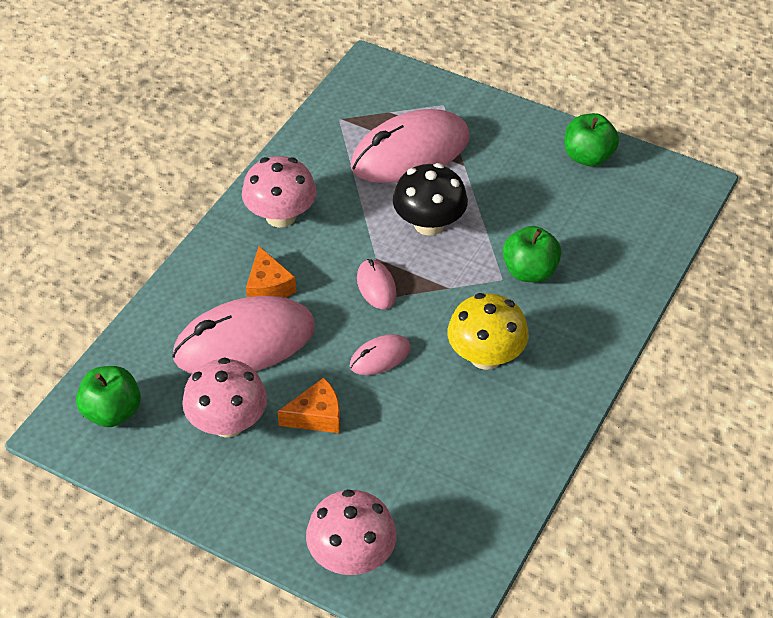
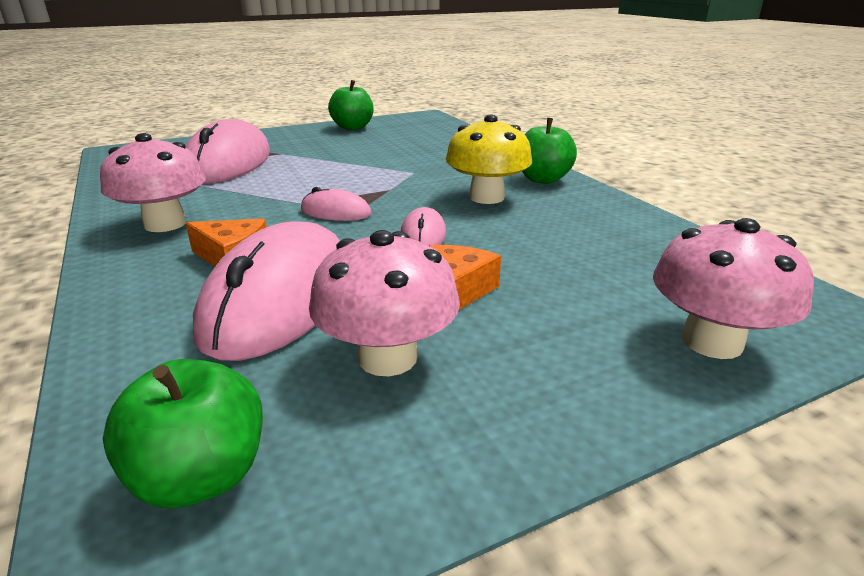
camera: 55 degrees left, 20 degrees down
(429, 224) = (311, 176): black mushroom -> none
(529, 271) = (422, 163): green apple -> green apple (543, 179)

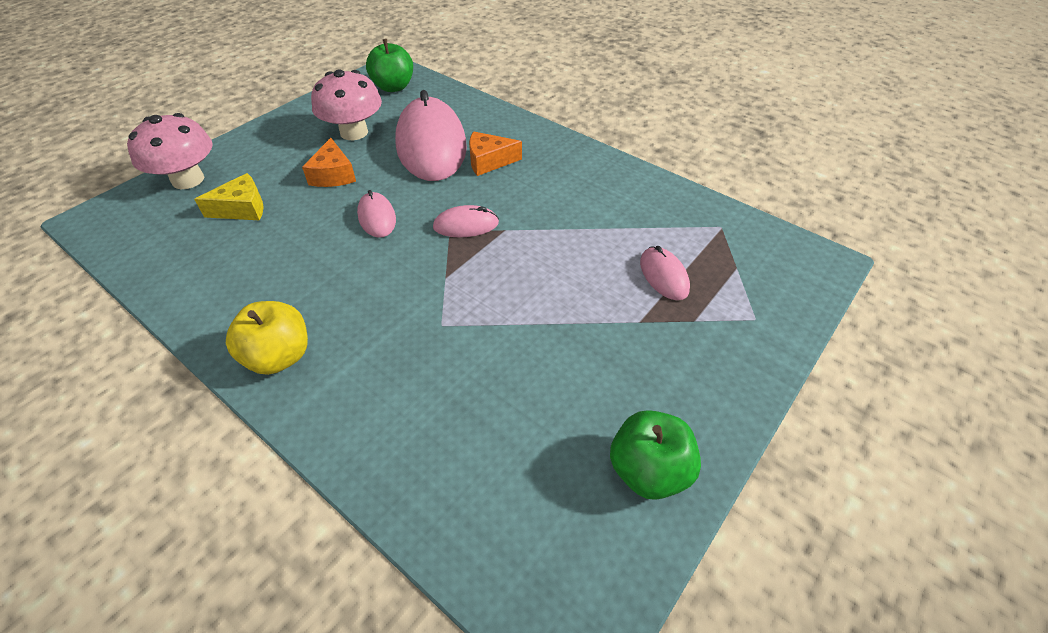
camera: 155 degrees right, 20 degrees up
(165, 224) = (576, 175): pink mushroom -> none
(228, 162) = (663, 275): pink mouse -> pink mouse, size x0.46
(486, 197) = (339, 291): yellow mushroom -> none
(543, 179) = (279, 356): green apple -> yellow apple
(597, 278) = (242, 208): none -> yellow cheese

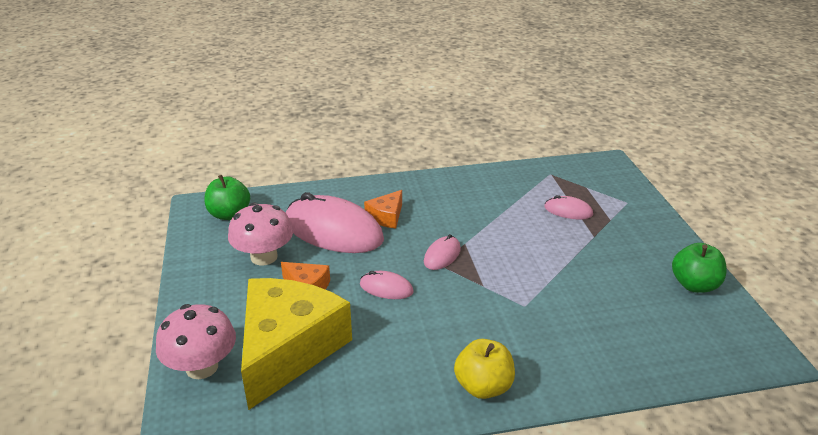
camera: 50 degrees left, 15 degrees down
(242, 208) = (288, 349): yellow cheese -> yellow cheese, size x2.32

